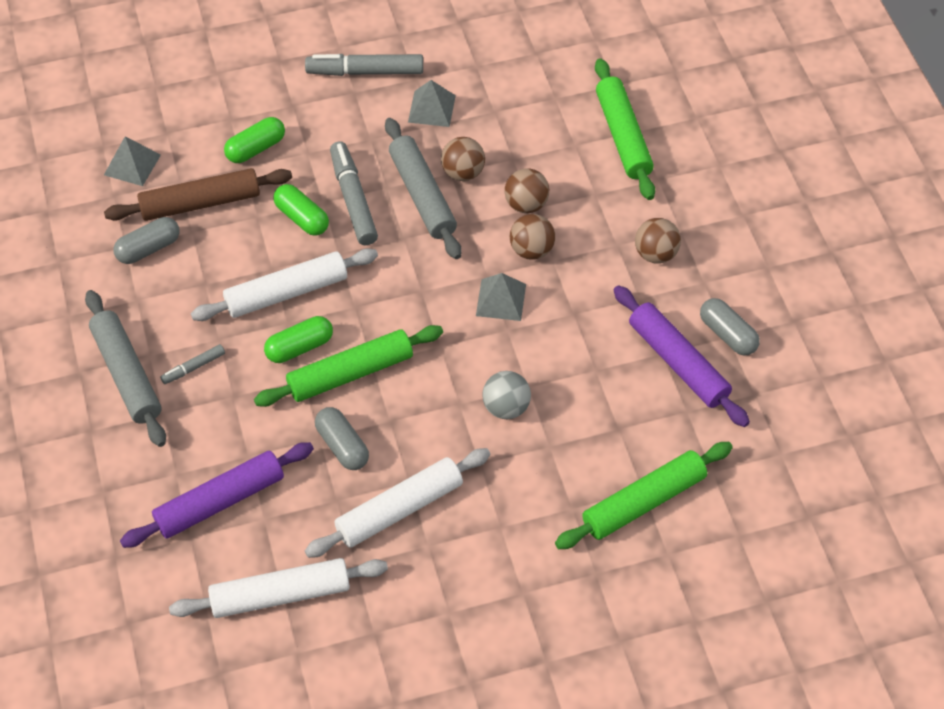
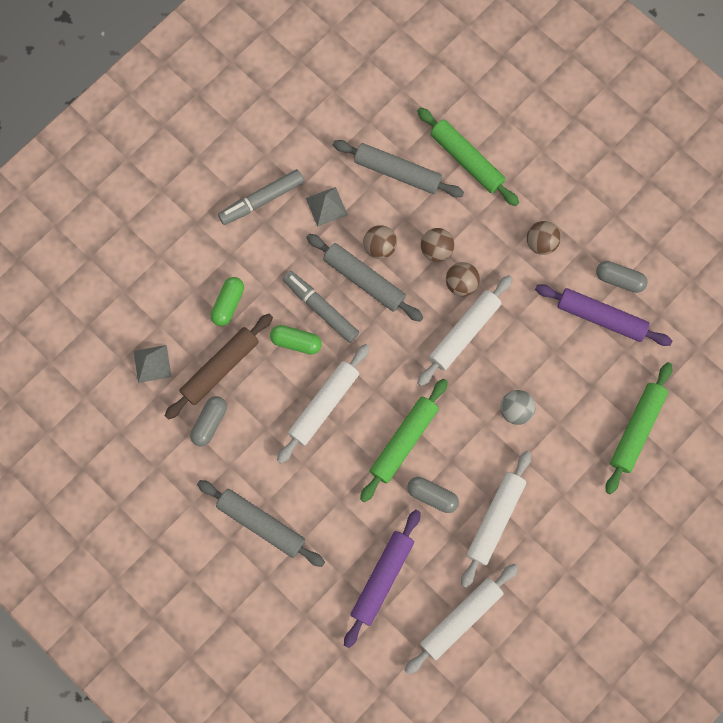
camera: 30 degrees left, 20 degrees up
(193, 368) = (301, 494): grey marker -> none
(299, 347) = (359, 441): green capsule -> none
(501, 300) = (464, 333): grey pyramid -> white rolling pin
(534, 113) = (397, 172): none -> grey rolling pin

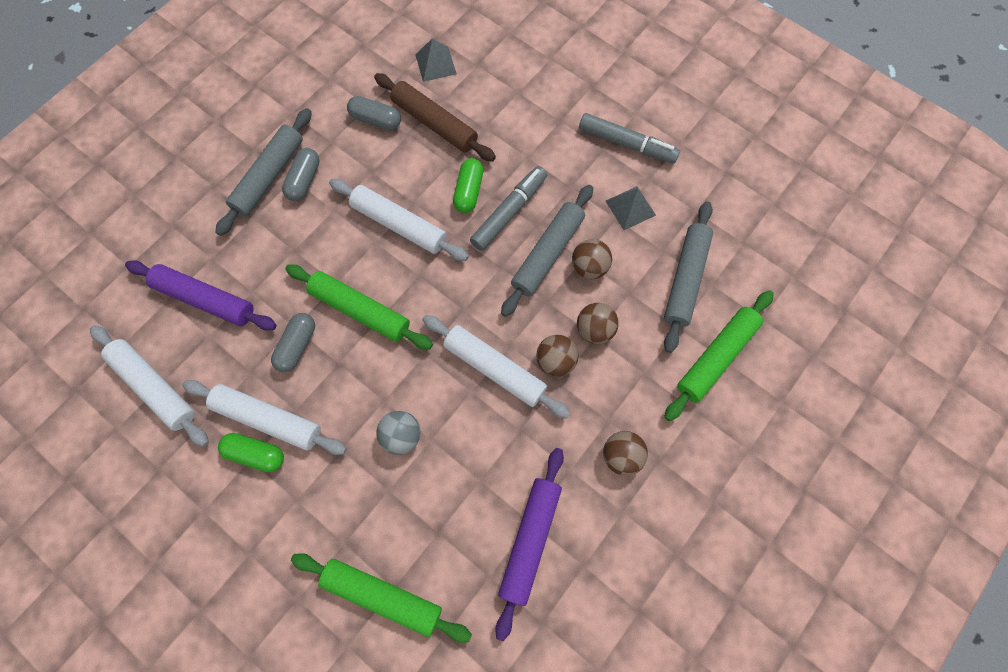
camera: 85 degrees right, 5 degrees down
(228, 304) = (505, 124): green capsule -> green capsule (255, 454)
(262, 200) = (627, 144): grey marker -> grey marker turned 150 degrees clockwise
(619, 279) = (585, 564): grey capsule -> grey capsule (304, 180)

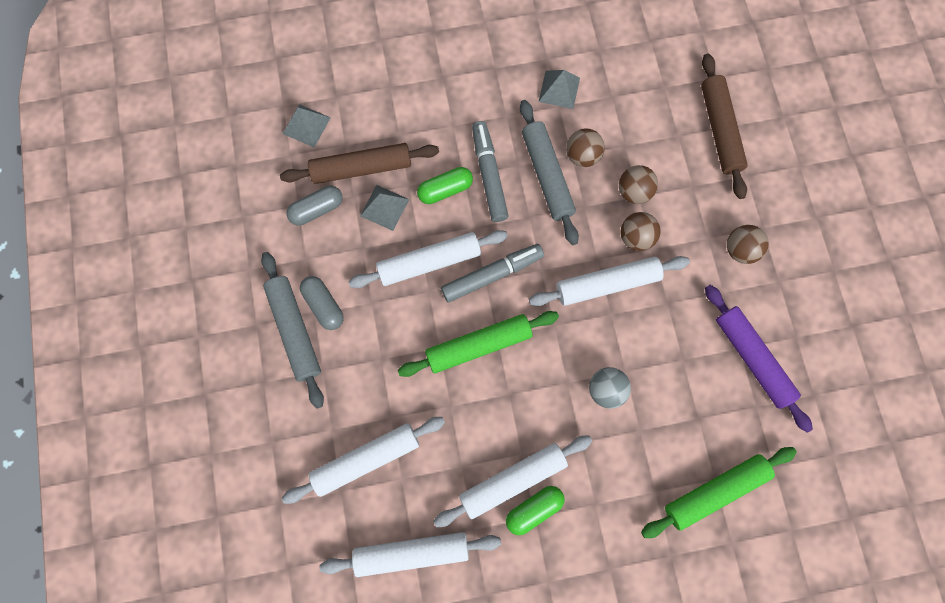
camera: 50 degrees left, 5 degrees up
(205, 300) = (366, 459): purple rolling pin -> white rolling pin
(297, 346) = (468, 415): grey capsule -> none
(417, 161) = (384, 207): none -> grey pyramid
(468, 191) = (445, 190): green capsule -> green capsule turned 75 degrees counterclockwise
(627, 144) = (505, 48): grey marker -> grey marker (492, 275)
(685, 279) = (646, 100): grey rolling pin -> none
(716, 357) = (720, 130): green rolling pin -> brown rolling pin

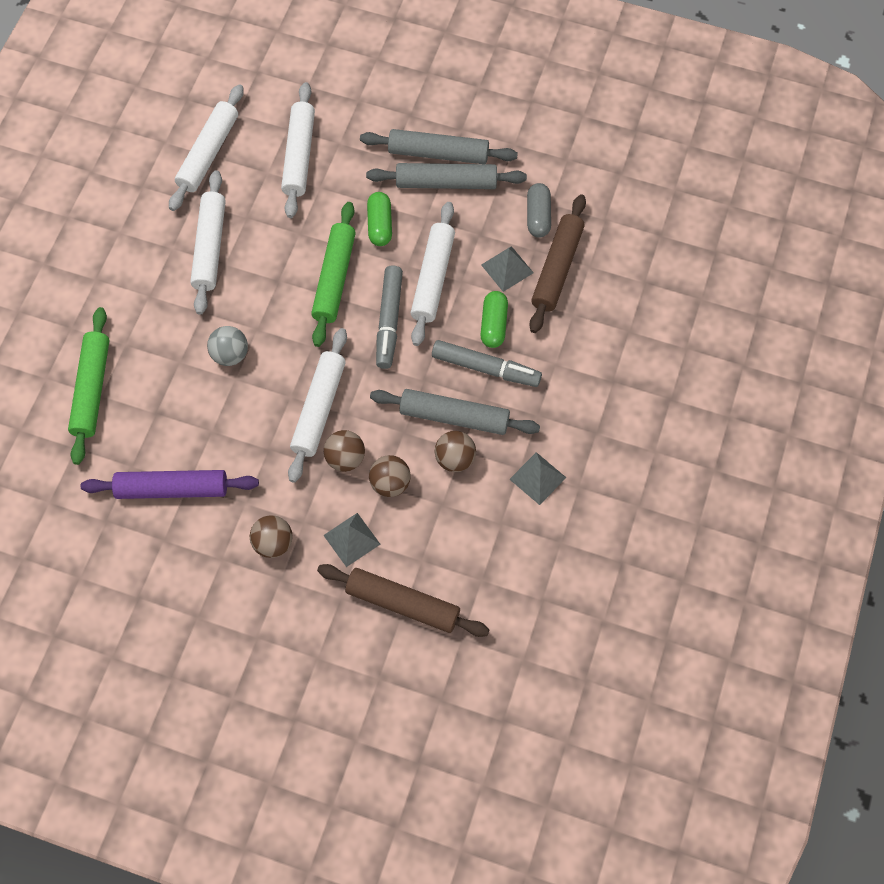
camera: 120 degrees right, 10 degrees down
(306, 125) = (627, 244): grey pyramid -> grey pyramid (351, 539)
(324, 305) = (446, 183): grey capsule -> grey rolling pin
(534, 509) = (177, 250): green capsule -> green capsule (380, 225)

